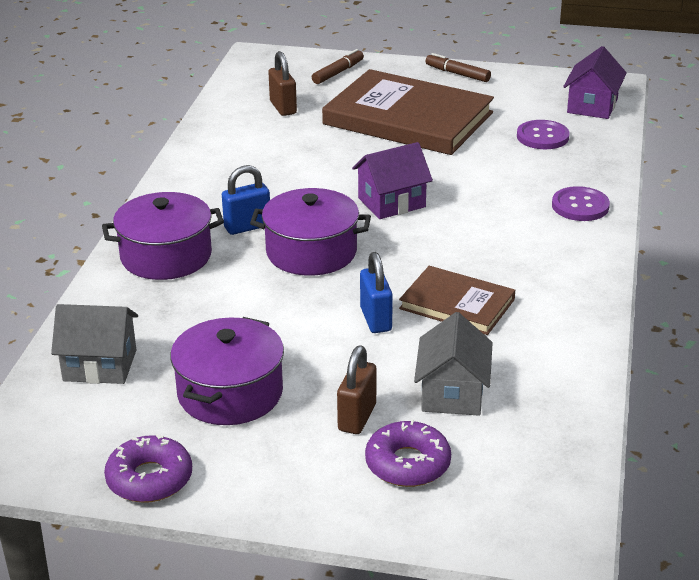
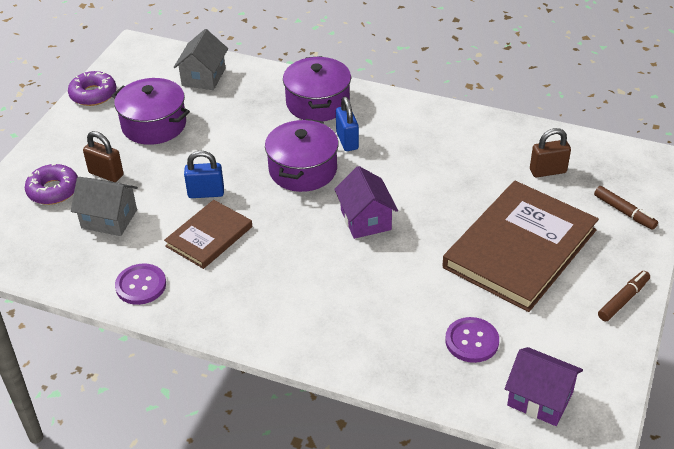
camera: 100 degrees right, 10 degrees up
(580, 206) = (332, 340): purple button -> purple button (141, 285)

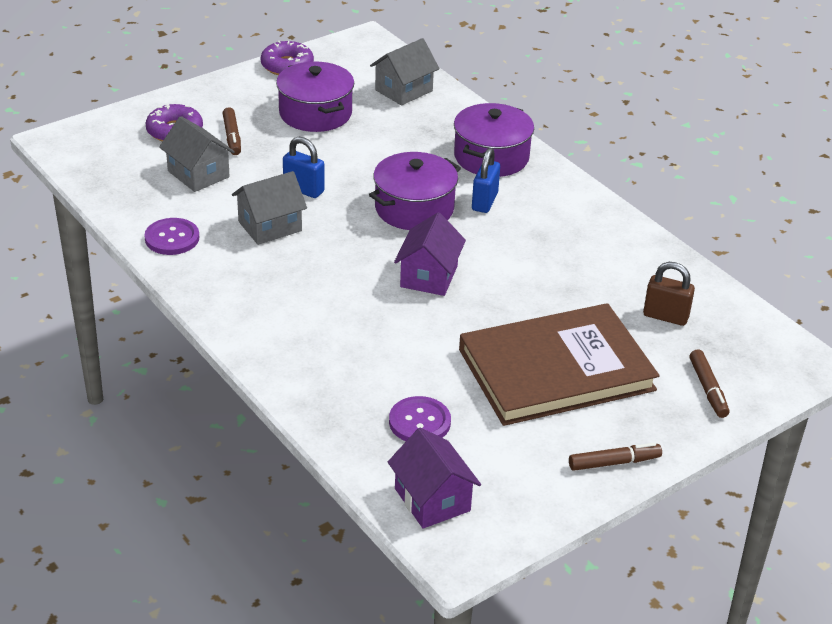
camera: 30 degrees right, 5 degrees down
(106, 174) = (232, 137): brown padlock -> brown marker
(209, 236) = (270, 226): brown book -> grey house

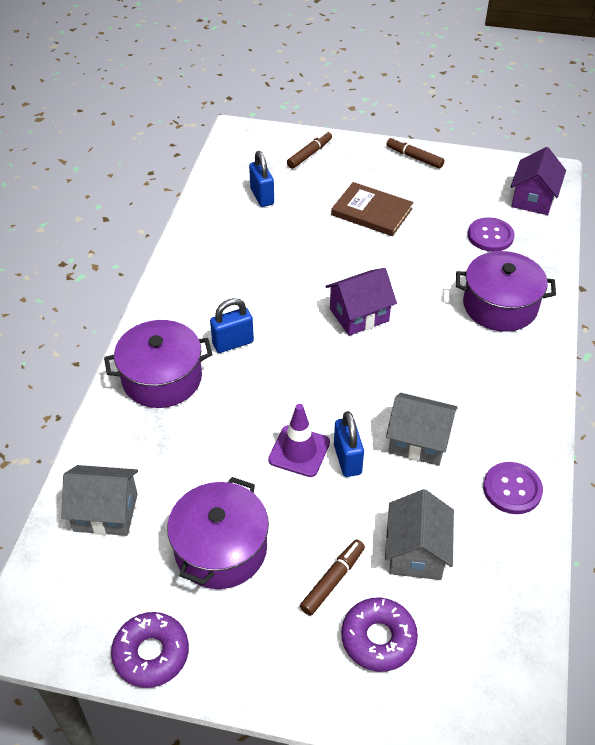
camera: 130 degrees left, 10 degrees up
(340, 175) = (299, 451): none -> purple traffic cone
(414, 208) = (289, 375): purple pot -> purple pot (500, 306)
(556, 369) = (371, 212): brown book -> brown book, size x0.54
(665, 316) = (262, 196): brown padlock -> blue padlock

